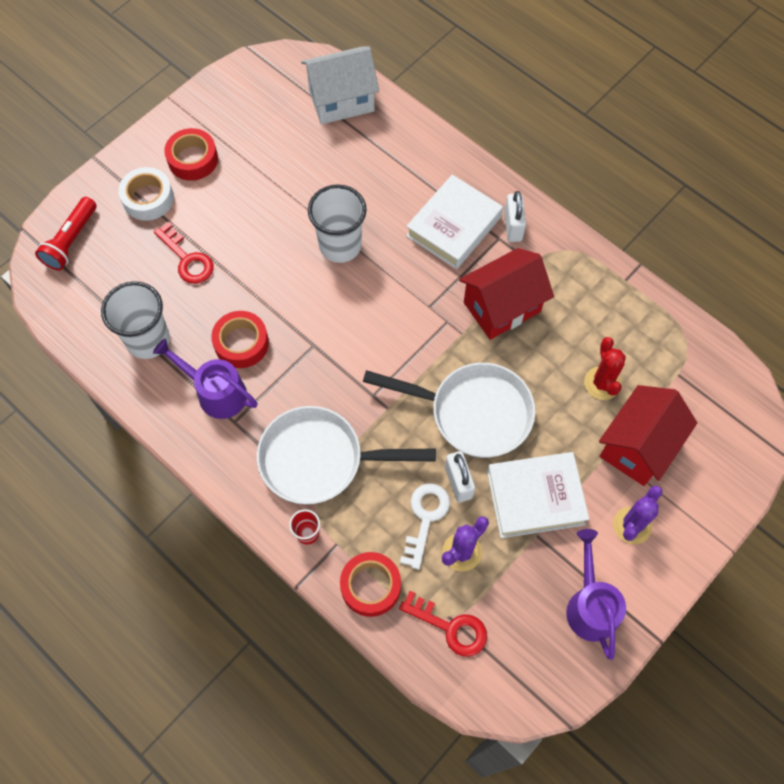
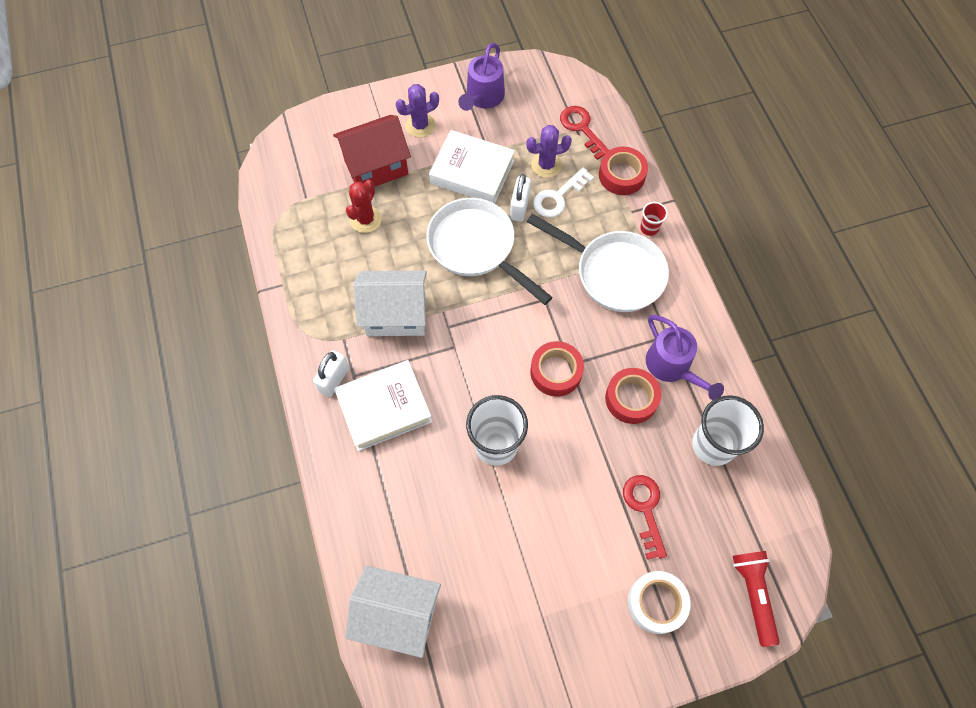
camera: 150 degrees left, 0 degrees up
(71, 241) = (753, 595): red flashlight -> red flashlight turned 60 degrees counterclockwise
(193, 159) = (590, 628): red tape -> red tape (556, 372)
(502, 307) = (396, 315): red house -> white house

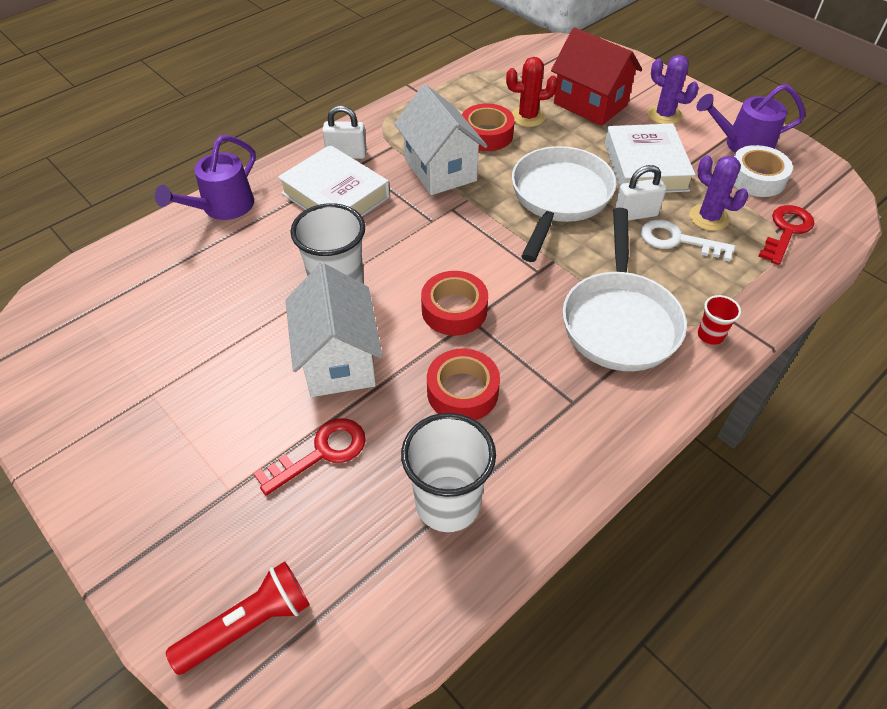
camera: 65 degrees right, 15 degrees down
(398, 614) = (121, 277): white house -> white house (338, 360)
(622, 175) = (759, 286): red tape -> red tape (486, 134)
(656, 603) = (200, 505): white tape -> white tape (756, 178)
(672, 367) = (532, 421): purple watering can -> purple watering can (222, 208)

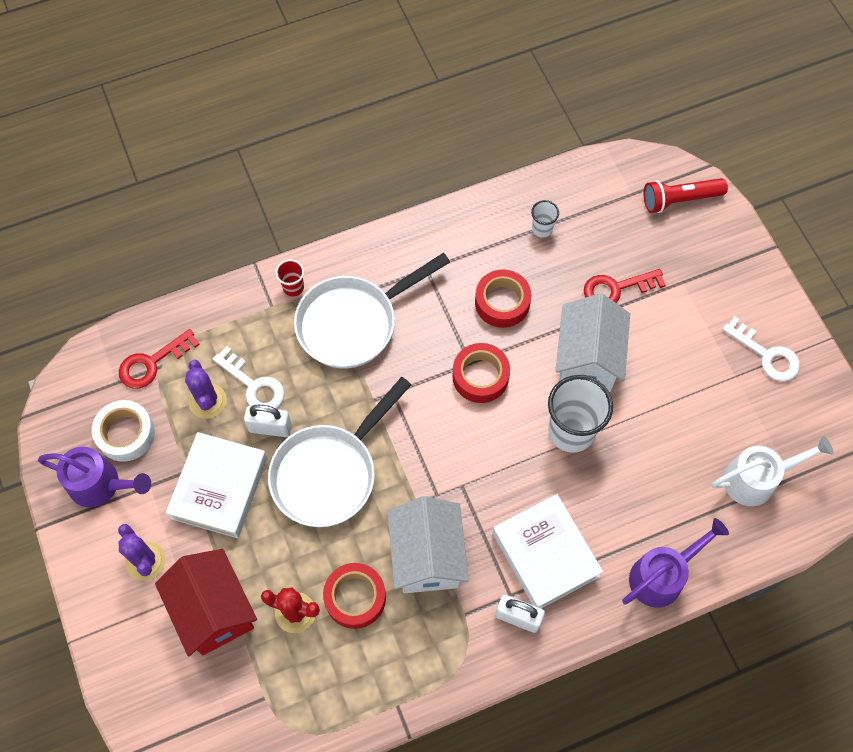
camera: 160 degrees left, 15 degrees up
(109, 430) = (766, 355): none -> white key
(126, 301) = (757, 479): none -> white watering can
(448, 504) = (542, 229): white cup -> white cup, size x0.48
(619, 320) = (353, 323): white pan -> white pan turned 150 degrees counterclockwise

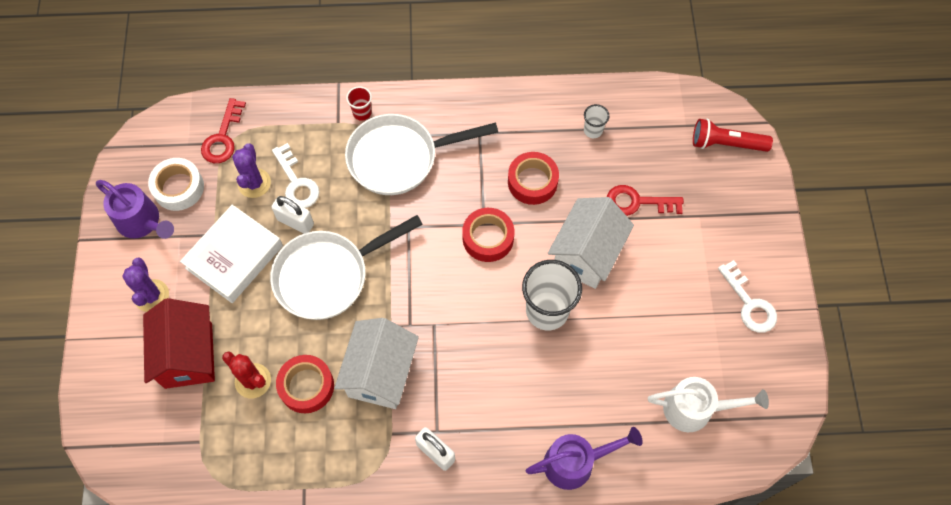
camera: 20 degrees right, 0 degrees up
(152, 363) = (223, 137): red key -> red key turned 60 degrees counterclockwise
(545, 554) = (481, 407): white book -> none

